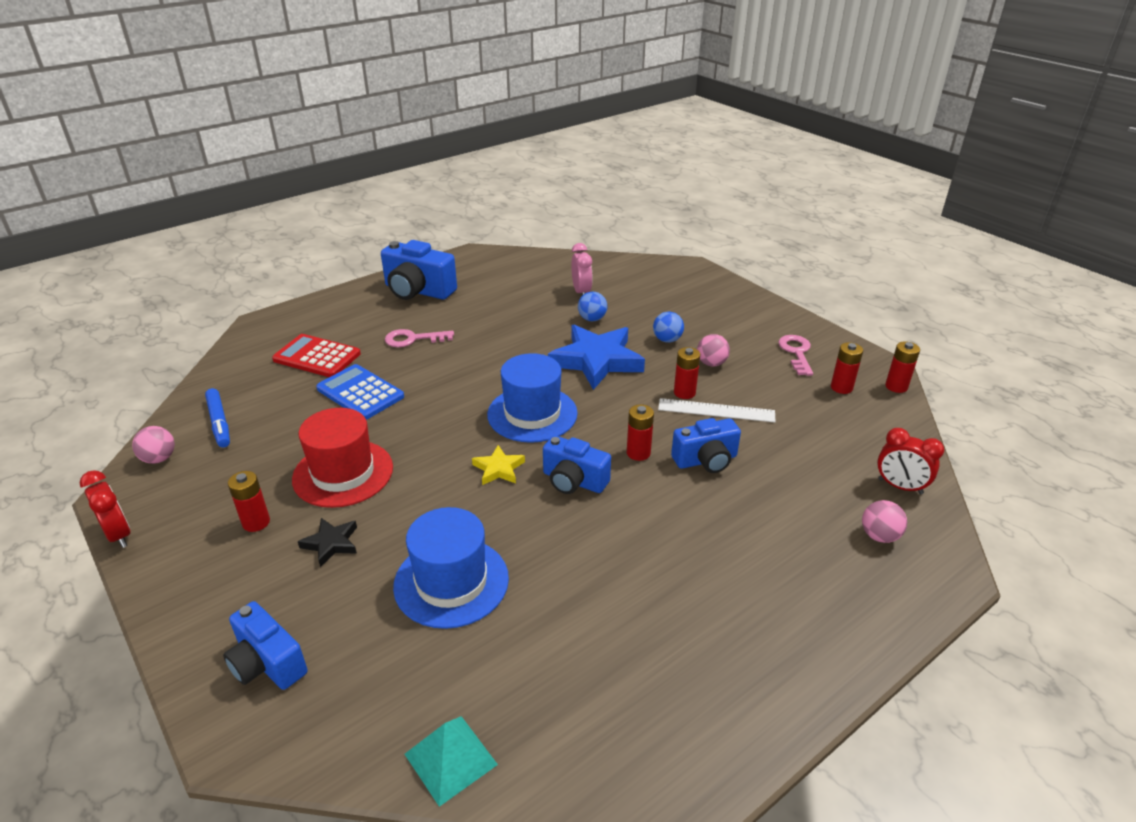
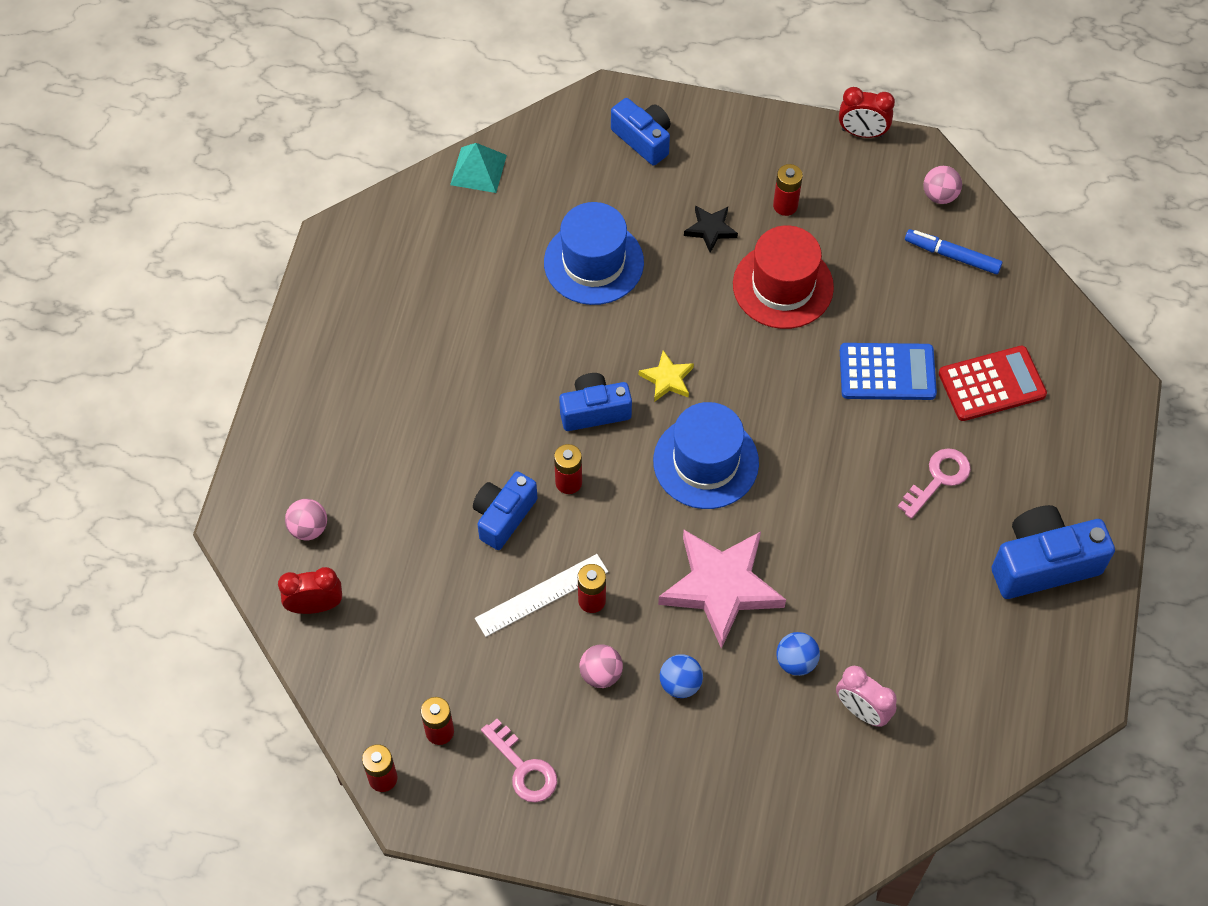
camera: 140 degrees right, 25 degrees up
(267, 663) = (643, 139): blue camera -> blue camera turned 45 degrees clockwise
(597, 360) = (721, 587): blue star -> pink star

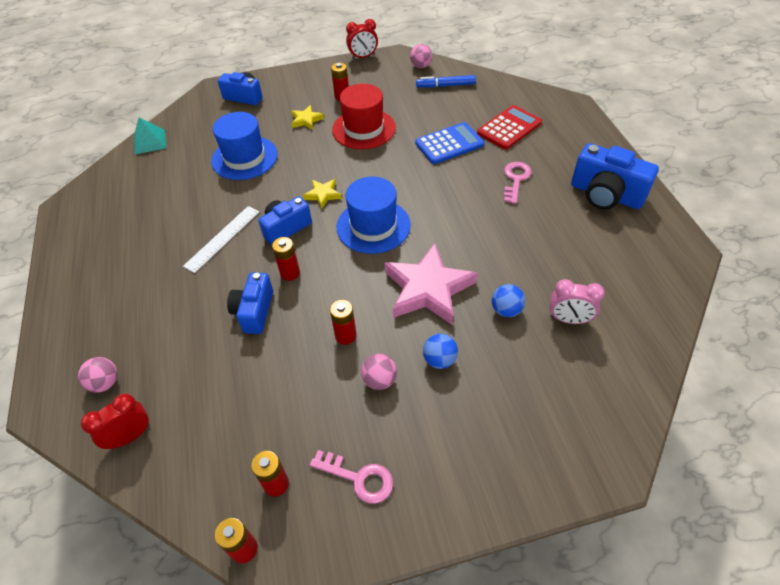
camera: 25 degrees left, 10 degrees down
(542, 595) = (308, 348): white ruler -> white ruler (222, 238)
(710, 229) = (306, 120): black star -> yellow star
(1043, 563) = (605, 195): blue camera -> blue camera turned 105 degrees counterclockwise

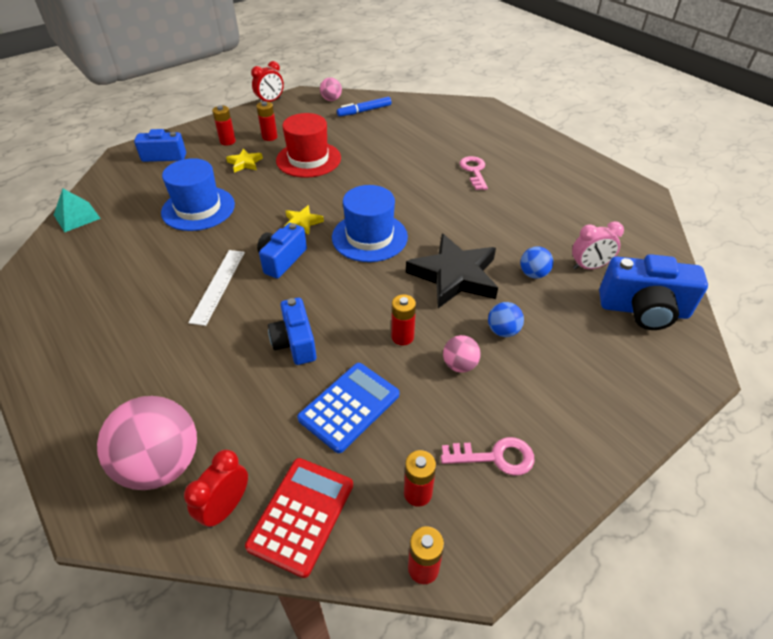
camera: 25 degrees left, 5 degrees down
(105, 383) = (162, 464): pink ball -> pink ball, size x2.08
(290, 273) = (311, 298): red battery -> red battery (227, 141)
(428, 289) = (454, 276): pink star -> black star
(449, 144) = (397, 155): blue calculator -> blue calculator (349, 406)
(509, 128) = (442, 133): red calculator -> red calculator (301, 515)
(605, 195) = (555, 166): blue camera -> blue camera (643, 310)

